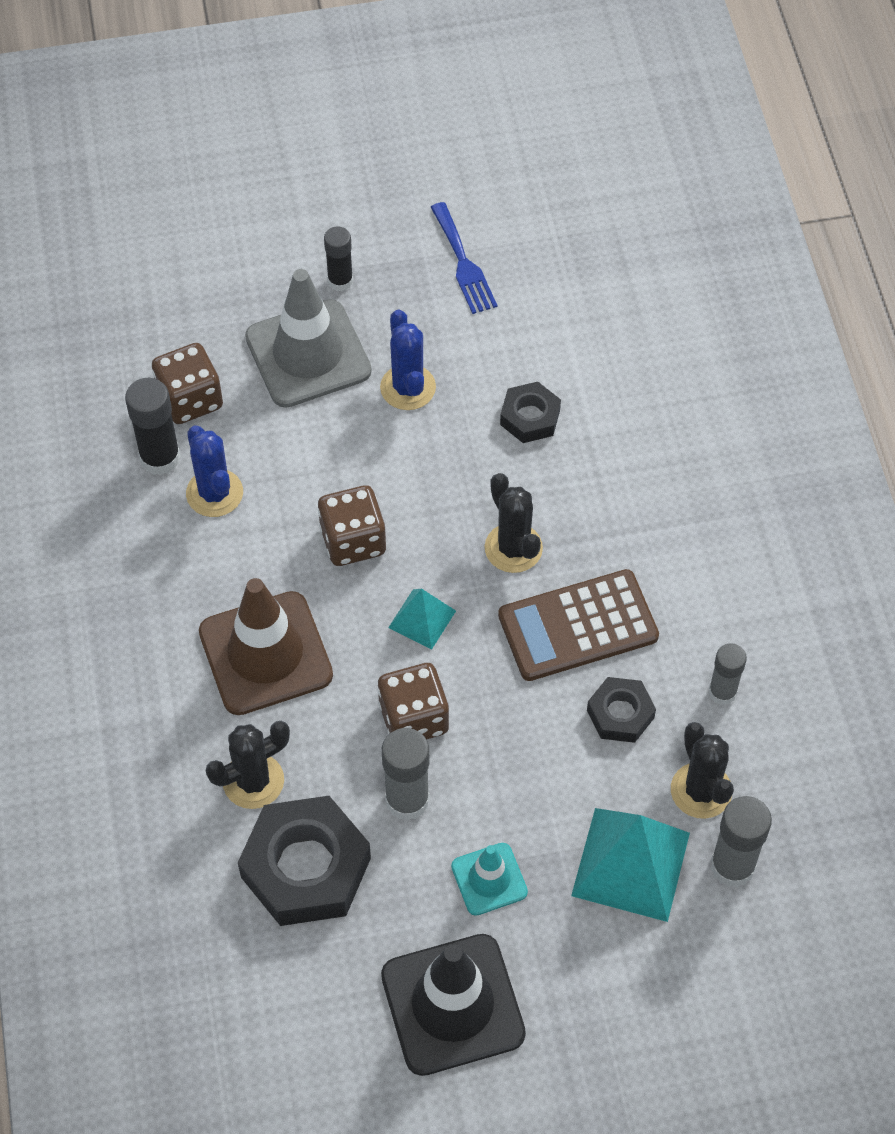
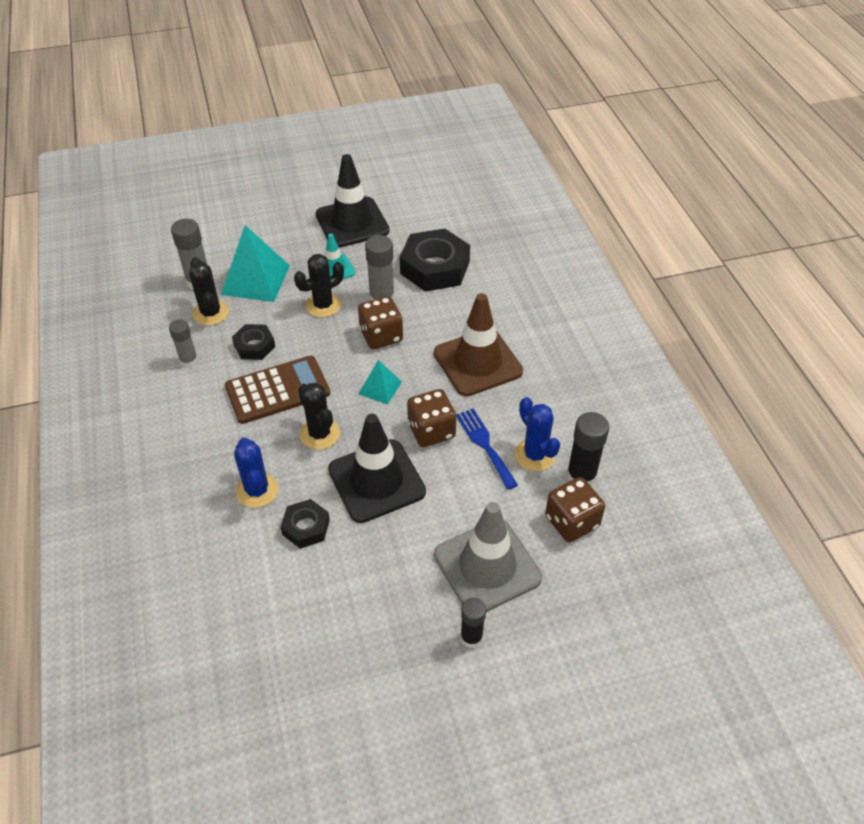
camera: 175 degrees right, 10 degrees down
(253, 781) = (471, 301): black cactus -> black cactus (323, 305)
(408, 387) = (403, 544): blue cactus -> blue cactus (257, 490)
(436, 472) = (376, 481): none -> black traffic cone
(463, 263) = (363, 665): blue fork -> blue fork (485, 445)

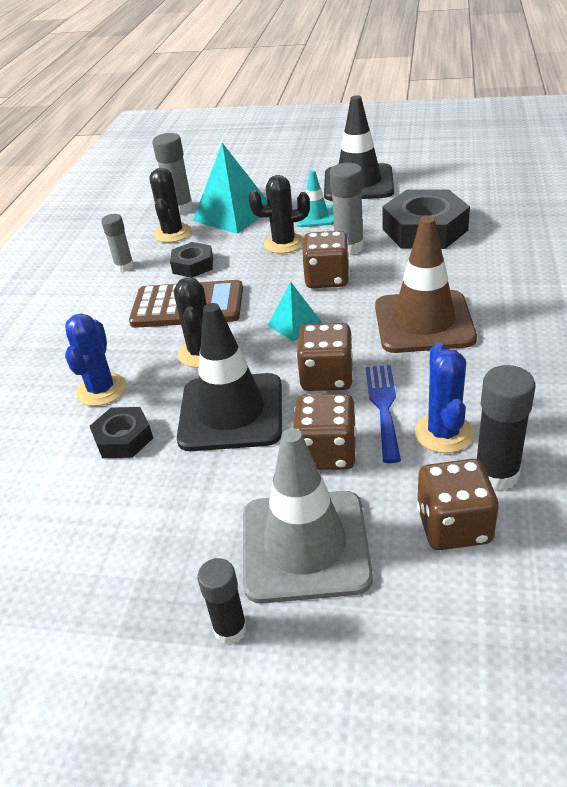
camera: 30 degrees right, 10 degrees down
(465, 493) = (327, 453): none -> brown dice

